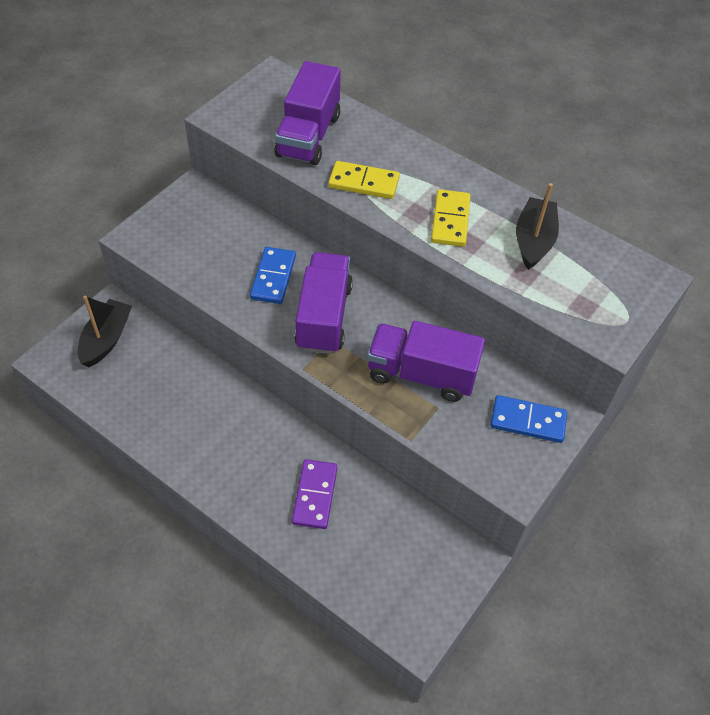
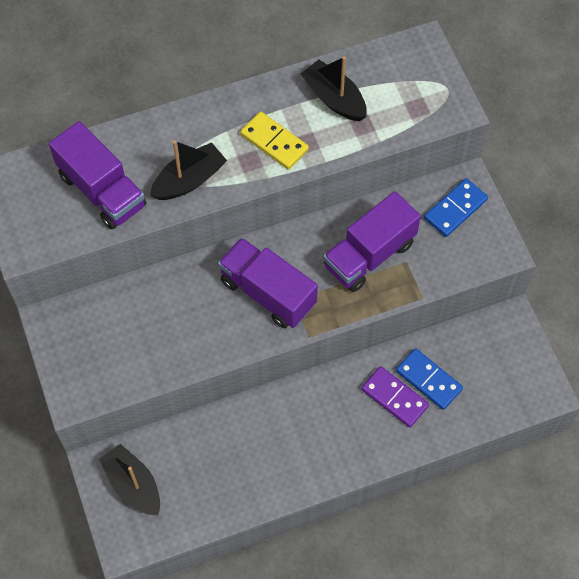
camera: 55 degrees left, 10 degrees up
(273, 277) = (200, 308): blue domino -> blue domino (429, 380)
(363, 183) = (189, 180): yellow domino -> black boat

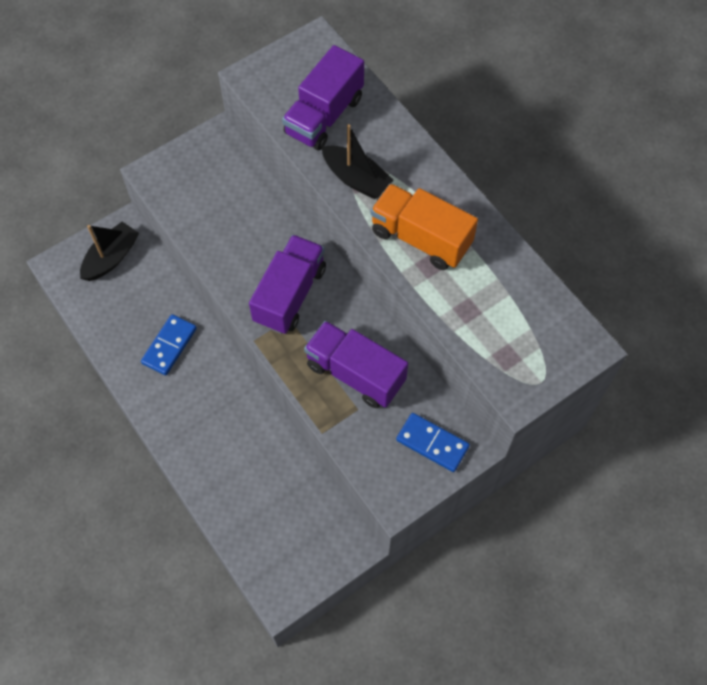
camera: 75 degrees right, 0 degrees up
(274, 142) = (421, 238): yellow domino -> orange truck
(334, 98) = (490, 278): black boat -> none
(394, 397) = (240, 451): purple domino -> none
(429, 380) = (266, 479): blue domino -> blue domino (169, 346)

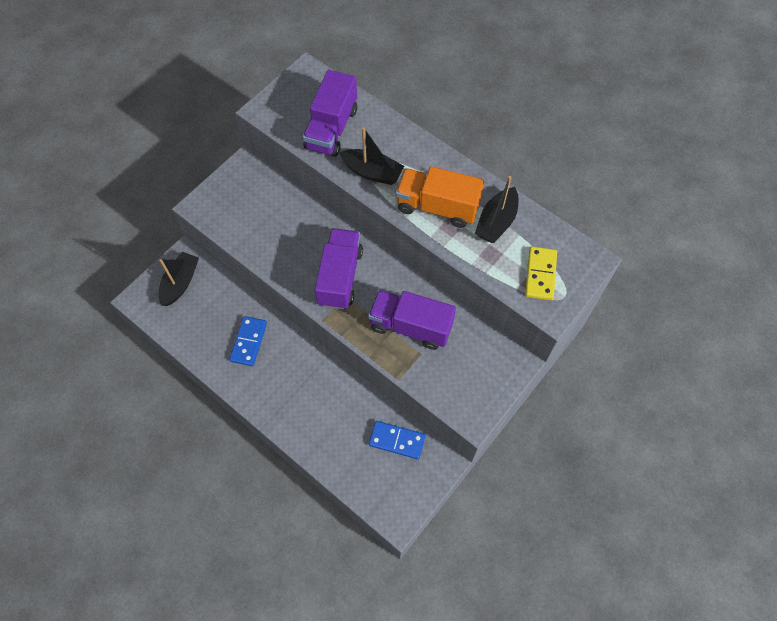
camera: 15 degrees left, 0 degrees up
(432, 443) = (487, 366): blue domino -> blue domino (397, 440)
(486, 273) = (496, 222): none -> black boat
(520, 349) = (540, 274): none -> yellow domino

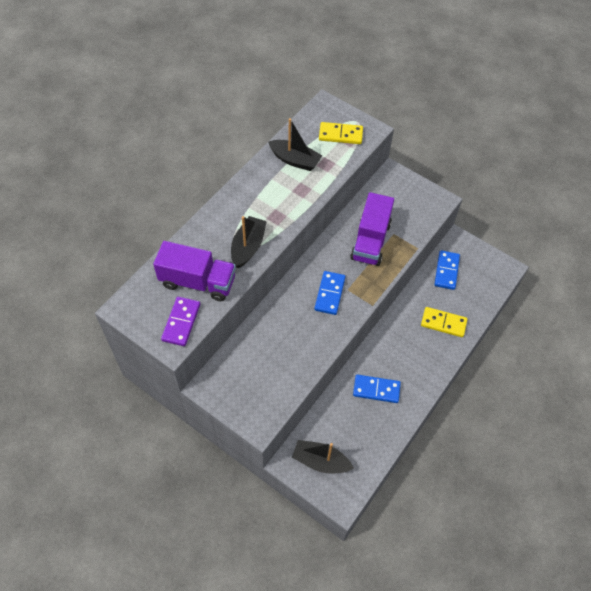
camera: 95 degrees left, 5 degrees down
(286, 116) = (181, 322): none -> purple domino
(323, 425) = (443, 323): none -> yellow domino
(340, 277) = (329, 294): purple truck -> blue domino
(437, 207) = (282, 199): orange truck -> none

